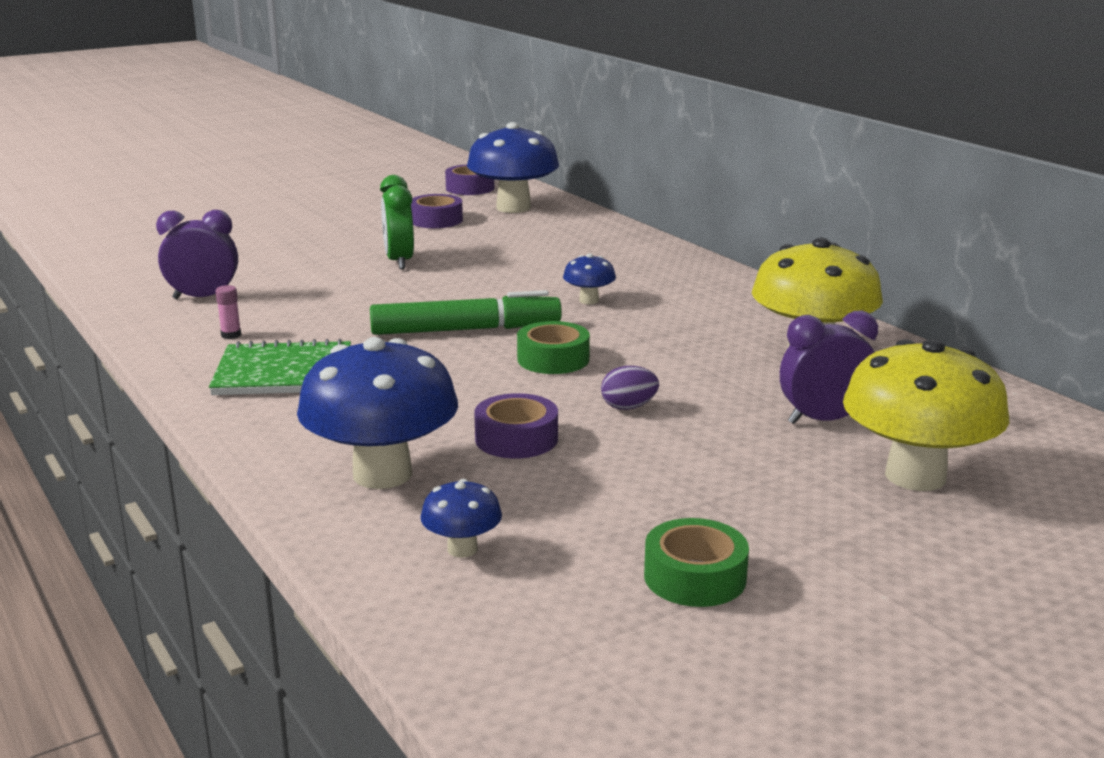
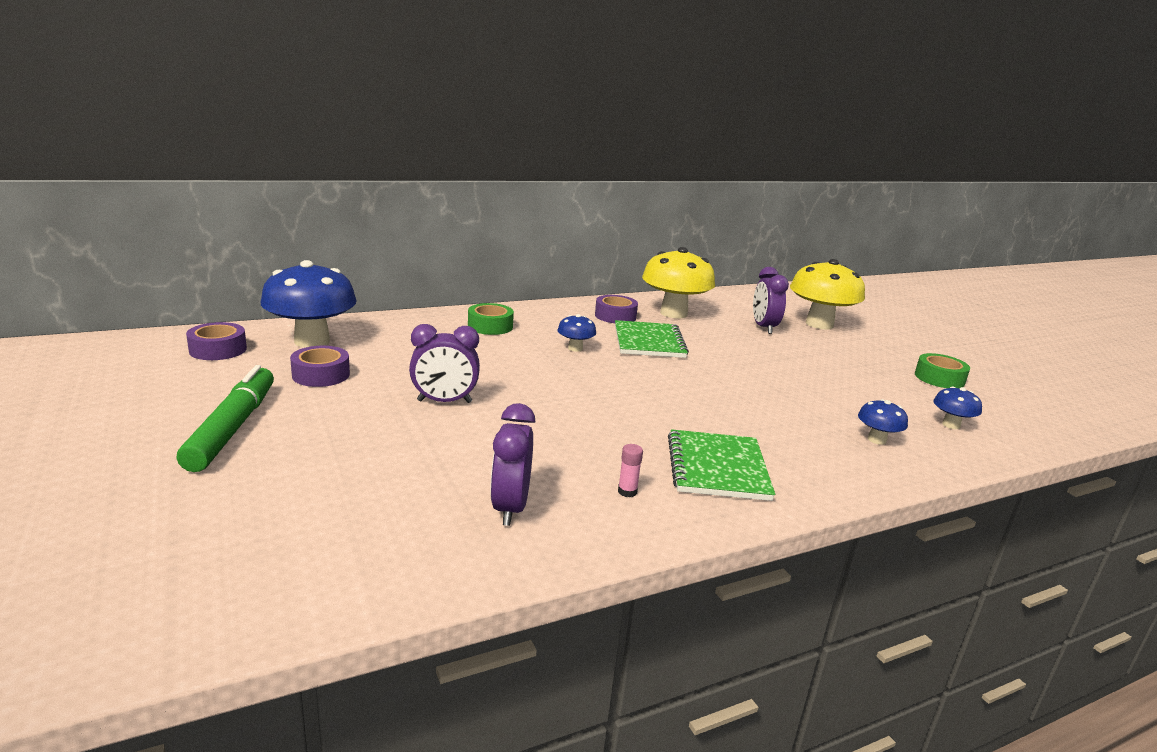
camera: 85 degrees left, 0 degrees up
(382, 474) = (877, 440): blue mushroom -> blue mushroom, size x0.46
(399, 261) = (444, 401): green clock -> purple clock
(465, 330) = (627, 392): green marker -> green marker (232, 428)
(516, 439) = (811, 397): purple tape -> purple tape (615, 316)
(553, 359) = (685, 372): green tape -> green tape (490, 326)
(628, 407) = (758, 364): purple egg -> none
(655, 338) = (649, 342): none -> green notebook

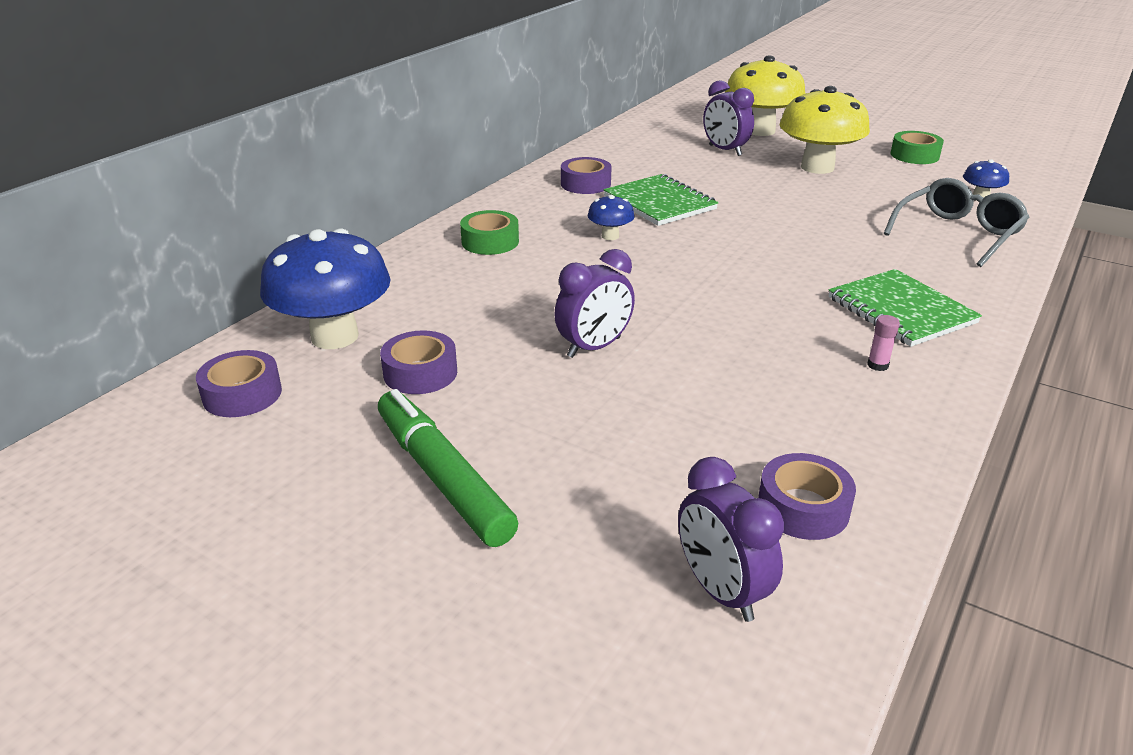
camera: 30 degrees left, 10 degrees up
(401, 544) = (803, 507): none -> purple tape
(510, 508) = (824, 426): purple clock -> purple clock (721, 591)
(673, 313) = (630, 161): yellow mushroom -> yellow mushroom (817, 167)
(877, 440) = (958, 233): blue mushroom -> grey glasses

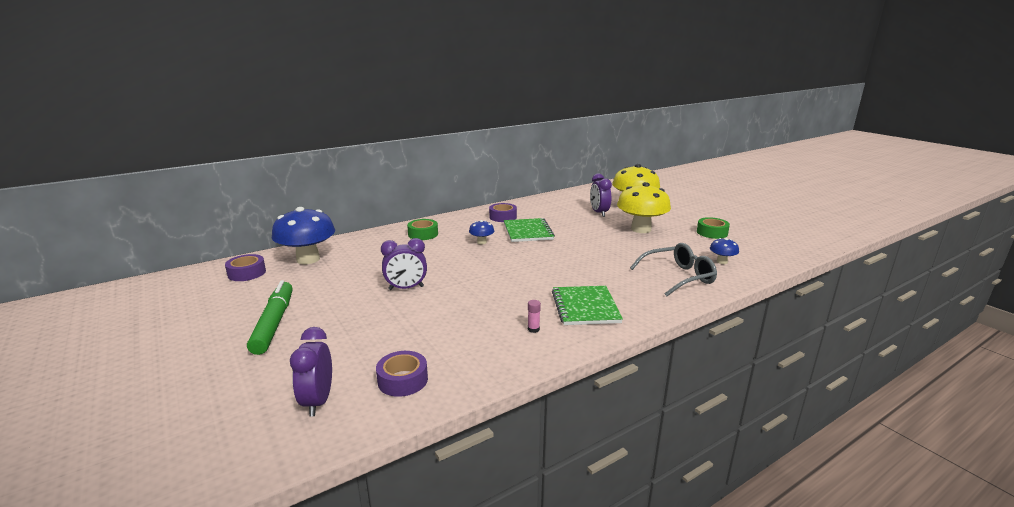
camera: 25 degrees right, 10 degrees down
(420, 373) = (321, 281): purple tape -> none

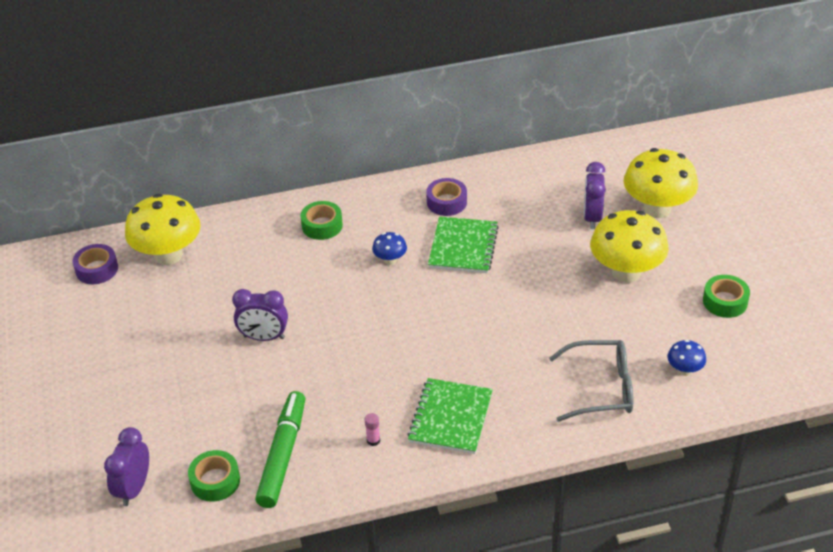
camera: 20 degrees right, 20 degrees up
(274, 323) = (113, 367): green marker -> green marker (283, 455)
(308, 259) = (168, 255): blue mushroom -> yellow mushroom
(403, 380) = (215, 481): purple tape -> green tape

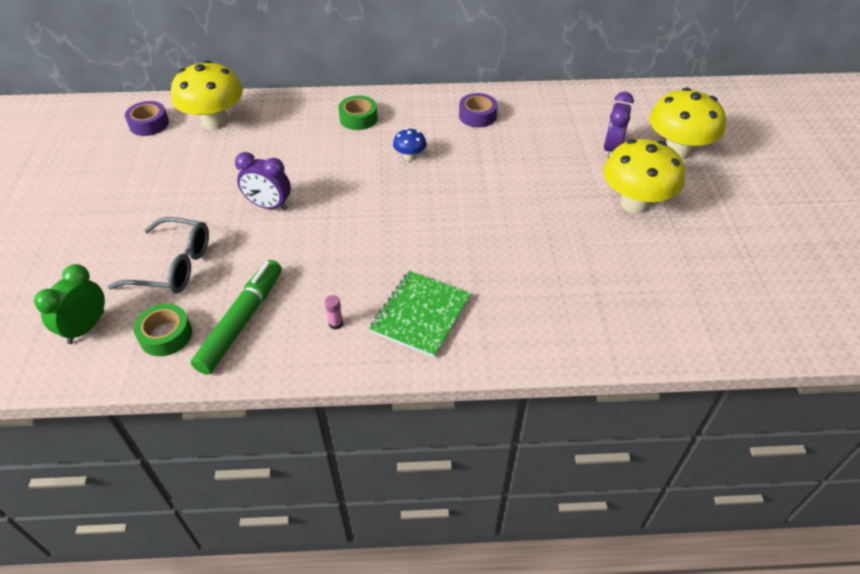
camera: 10 degrees right, 5 degrees up
(134, 488) = (86, 327): purple clock -> green clock
(463, 247) = (481, 156): green notebook -> none
(602, 388) = (585, 313): grey glasses -> grey glasses (174, 266)
(684, 370) = (678, 310): blue mushroom -> none
(725, 301) = (732, 248): green tape -> none

